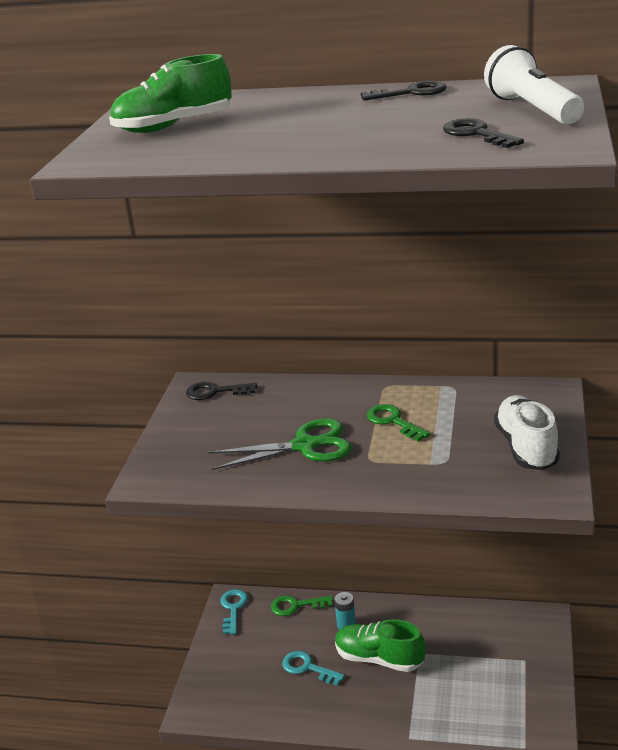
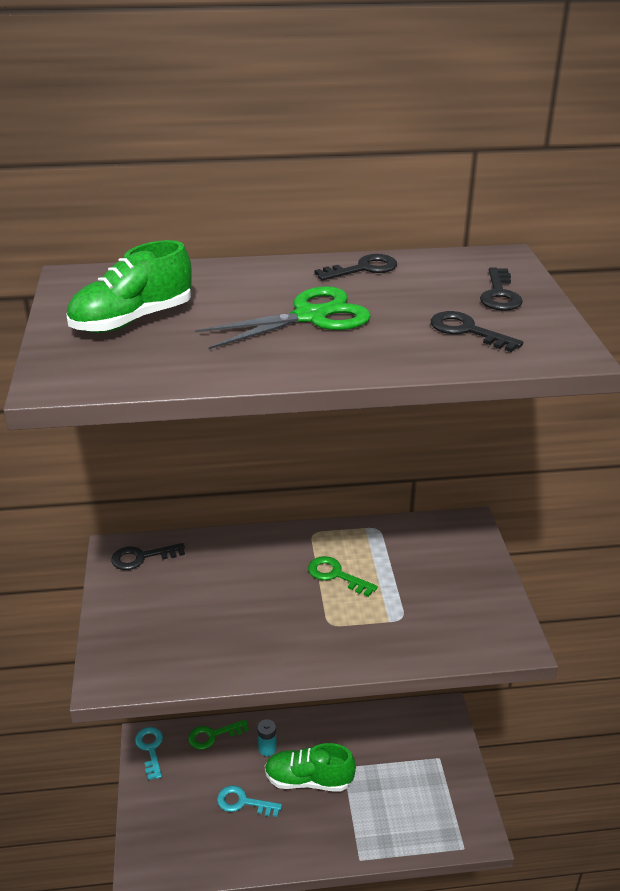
camera: 20 degrees left, 5 degrees up
(305, 446) = (260, 614): green scissors -> green scissors (310, 316)
(526, 448) = (470, 592): white shoe -> none
(533, 109) = (499, 294): white flashlight -> black key

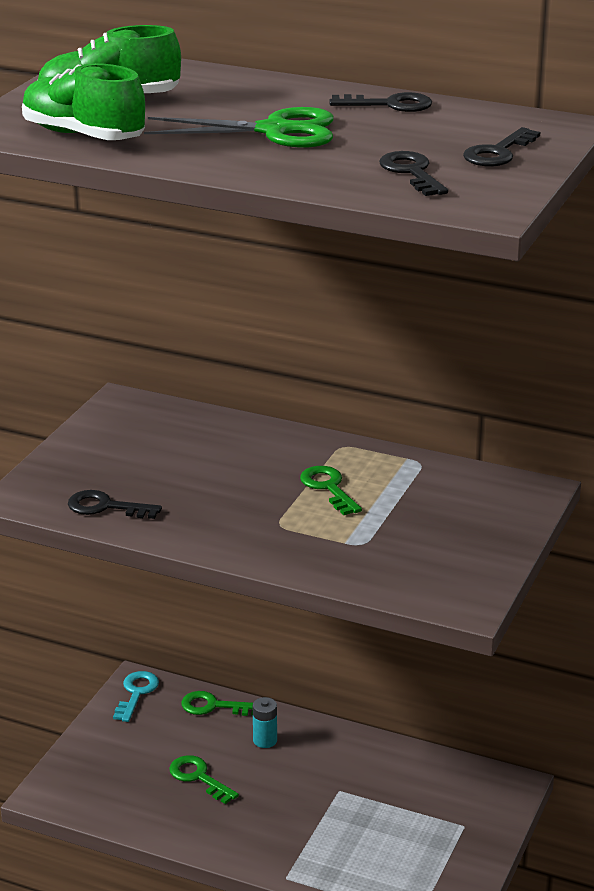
camera: 30 degrees right, 5 degrees down
(142, 557) = (141, 414): black key -> black key (106, 507)
(243, 802) = (199, 777): turquoise key -> green key
(308, 780) = (288, 786): green shoe -> green shoe (83, 136)

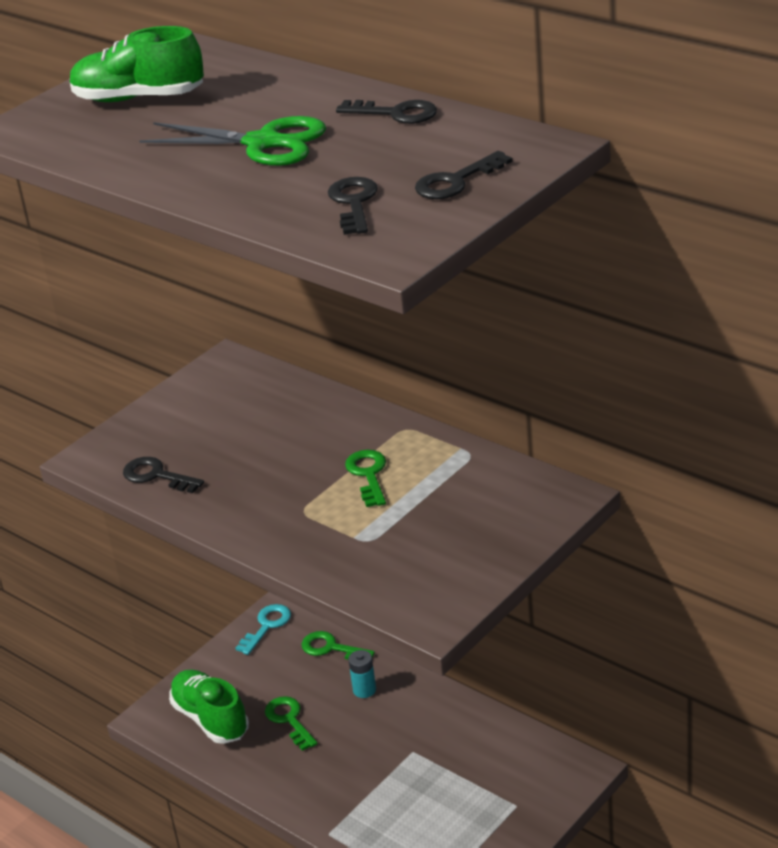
camera: 20 degrees right, 5 degrees up
(83, 136) = (87, 141): green shoe -> green shoe (211, 719)

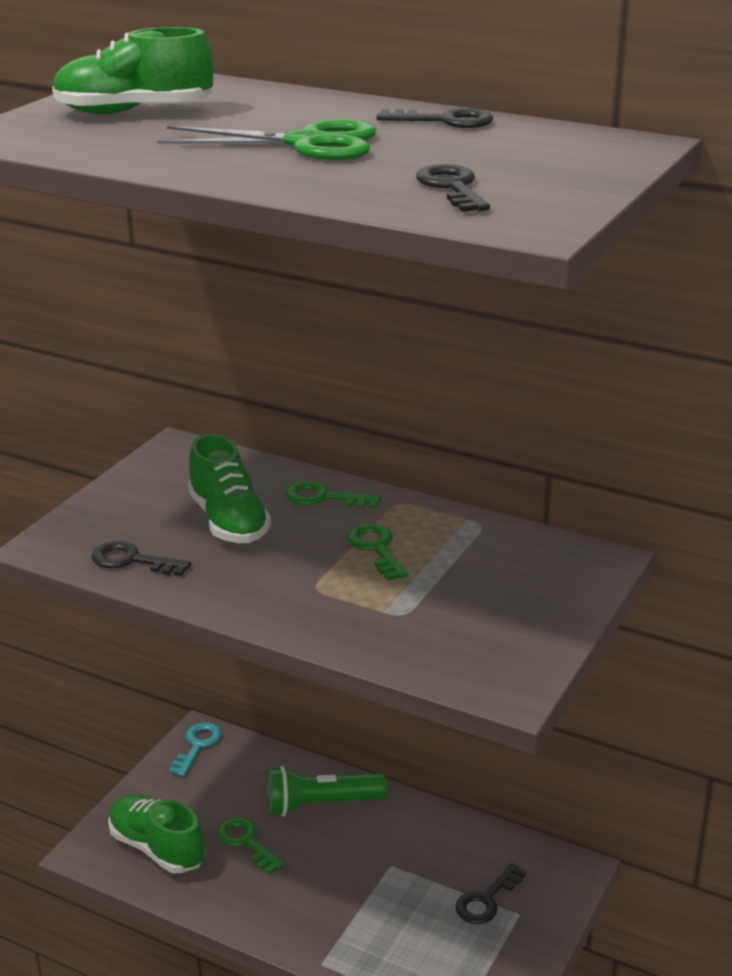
camera: 15 degrees left, 5 degrees down
(249, 440) = (228, 521): none -> green shoe
(331, 648) = (273, 764): green key -> green key (324, 498)
(364, 690) = (320, 804): turquoise battery -> green flashlight
(456, 181) = (559, 170): black key -> black key (486, 900)

